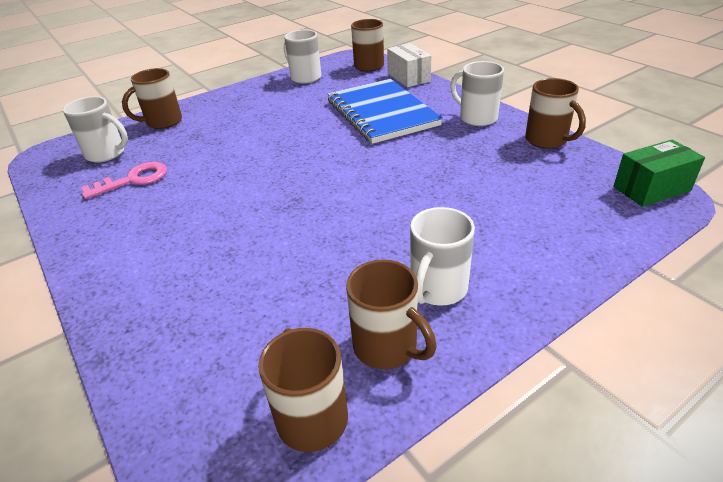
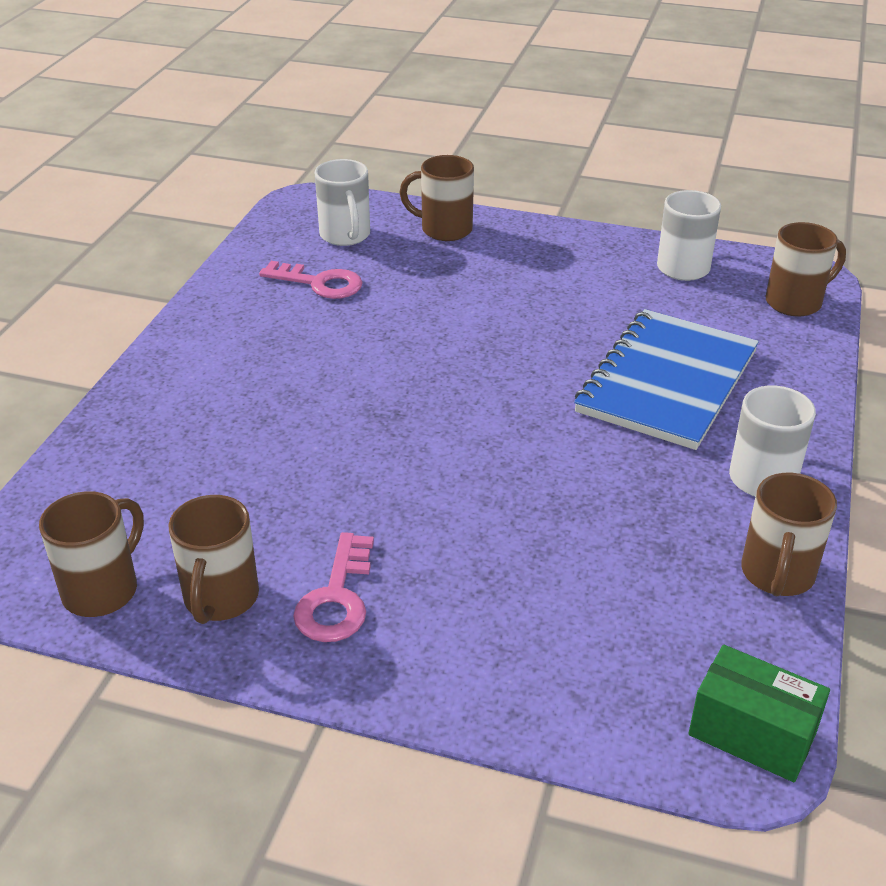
camera: 50 degrees right, 0 degrees up
(408, 77) = (807, 356): white box -> none
(437, 289) = (337, 598): white mug -> pink key

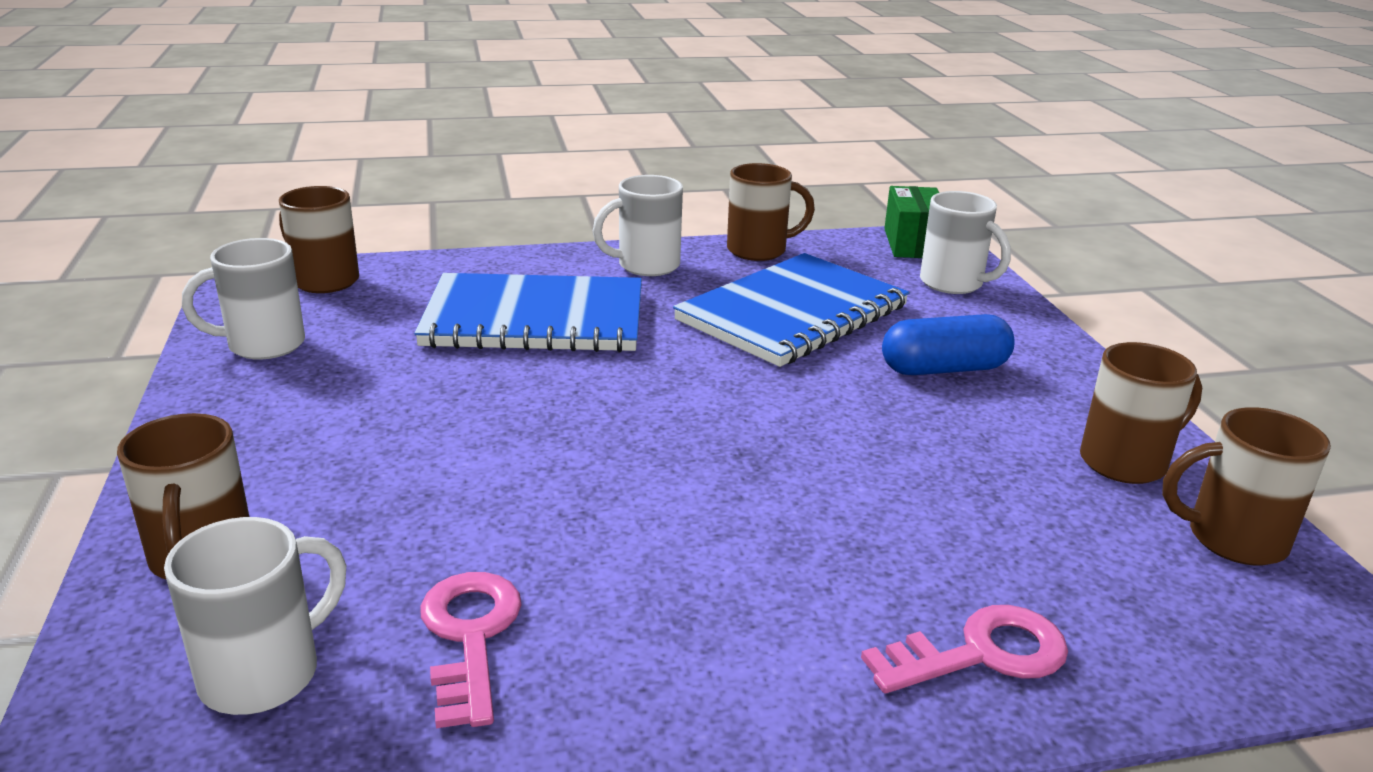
camera: 120 degrees left, 10 degrees down
(337, 598) = (1031, 404): pink key -> pink key (981, 653)
(431, 576) = (944, 369): none -> blue capsule
(599, 530) = (792, 313): none -> blue notebook
(609, 699) = (953, 284): none -> white mug

